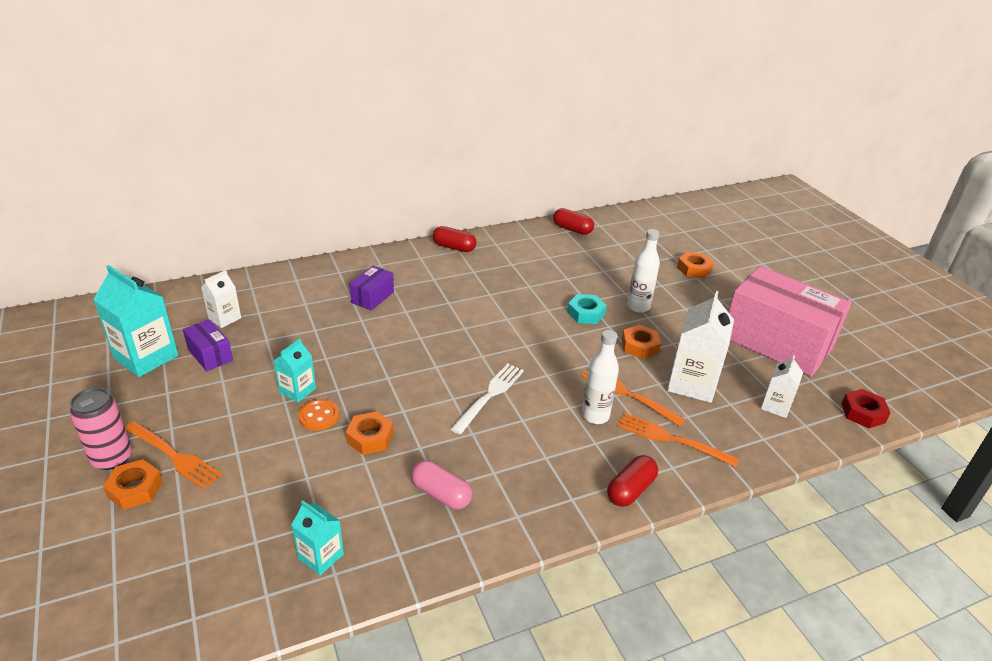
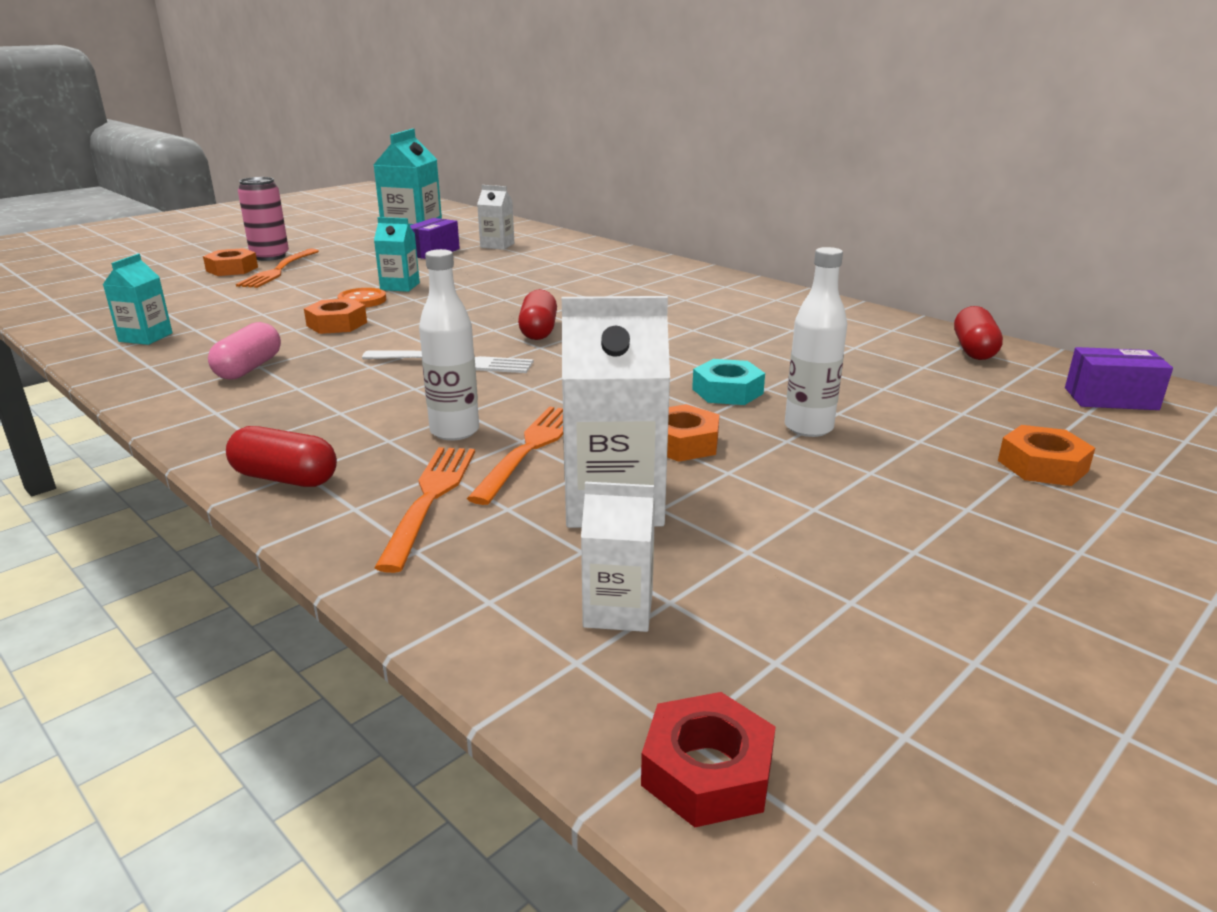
camera: 70 degrees right, 10 degrees down
(372, 297) = (604, 282): purple box -> purple box (1110, 399)
(454, 247) = (779, 296): red capsule -> red capsule (538, 331)
(776, 342) = (888, 596): pink box -> none

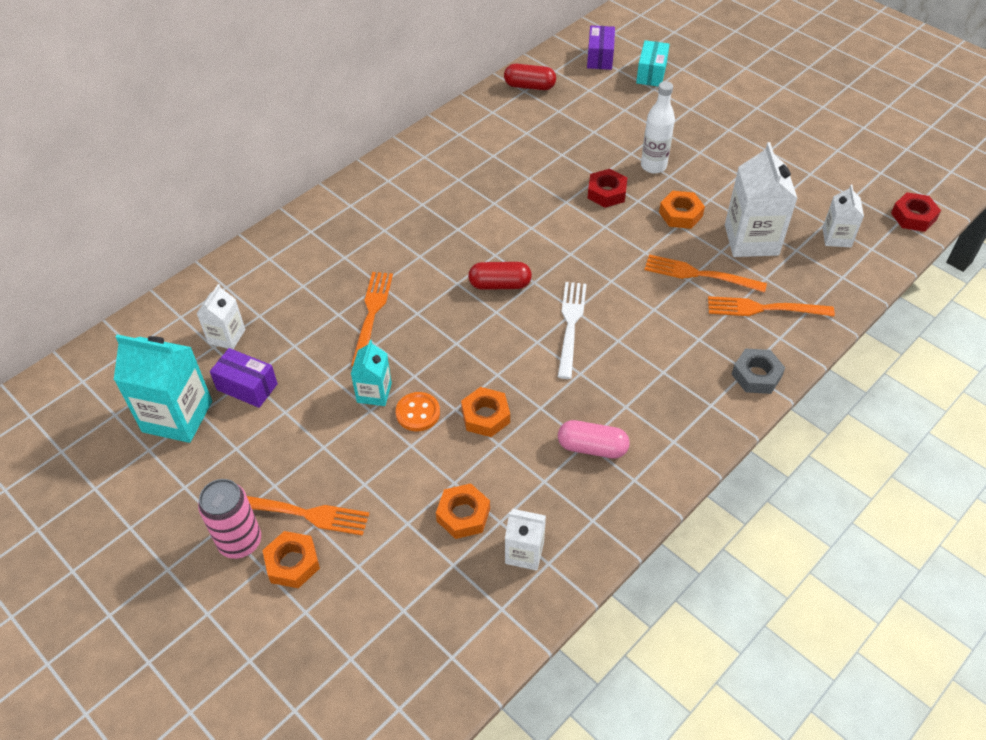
camera: 90 degrees left, 25 degrees up
(145, 337) = (524, 552): turquoise carton -> white carton
(285, 478) = (756, 375): red capsule -> grey nut
(454, 431) = (683, 310): white bottle -> none
(508, 284) = (372, 314): none -> orange fork
(727, 391) = (606, 193): turquoise nut -> red nut
(1042, 466) = (683, 98): orange nut -> orange nut (463, 515)
(1103, 440) = (651, 73): none -> turquoise box

